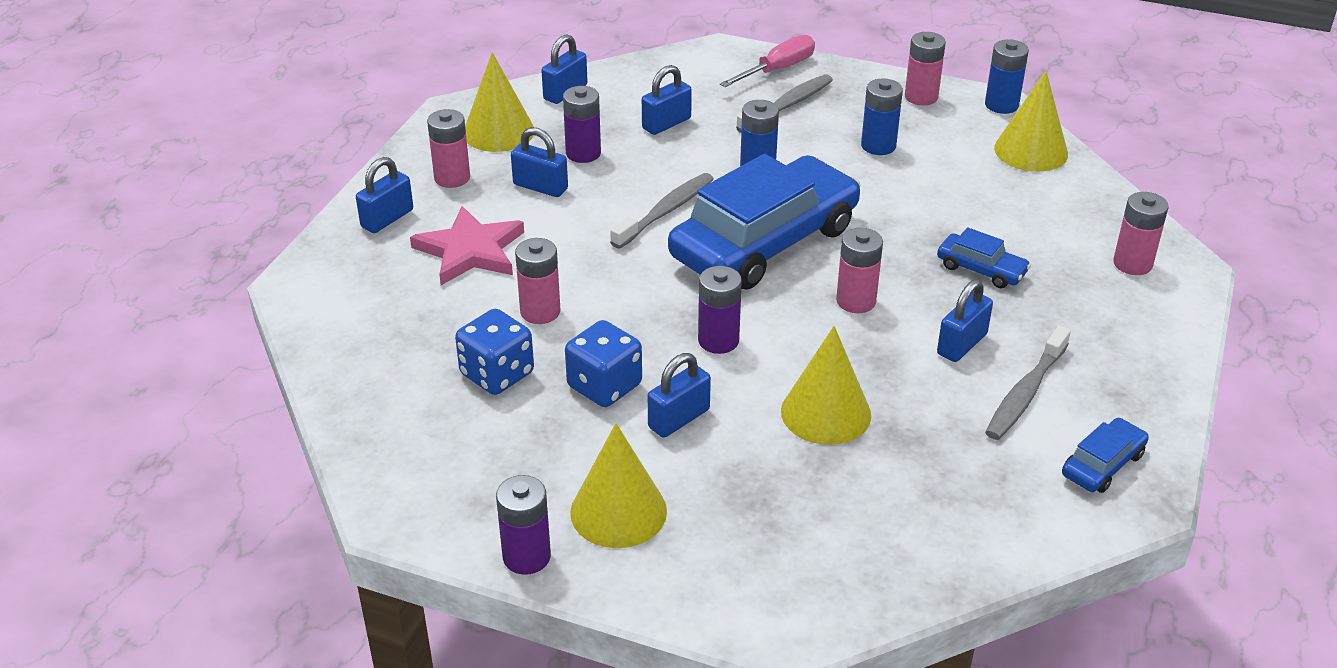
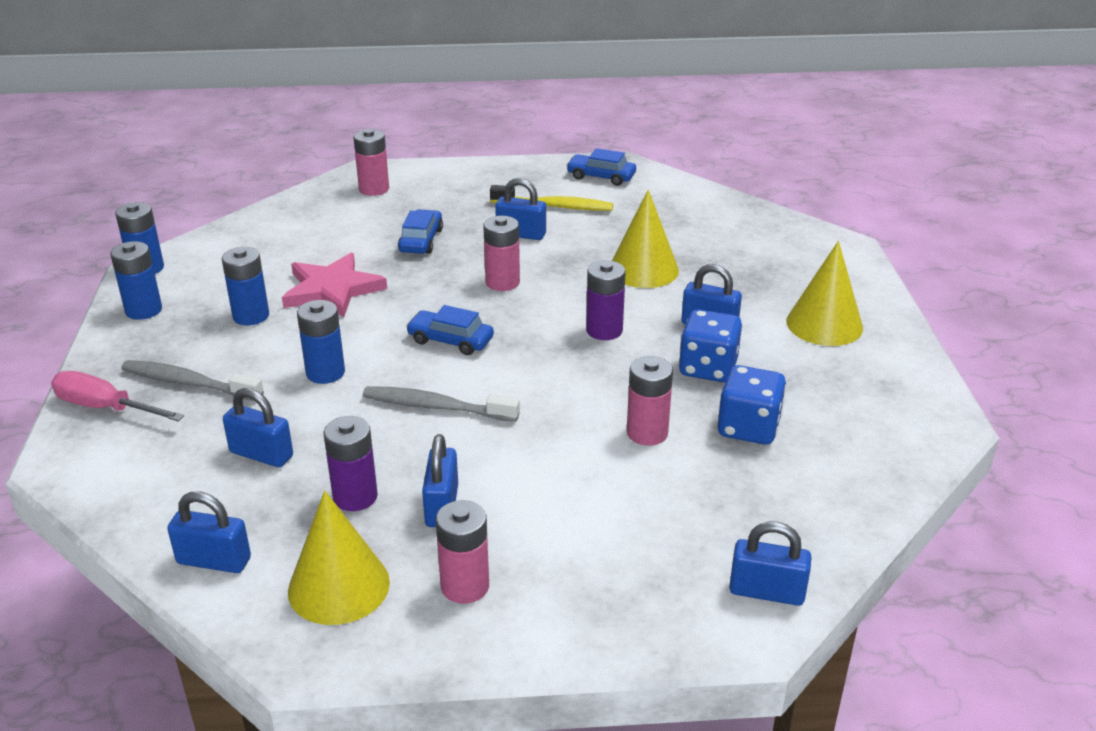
camera: 115 degrees left, 5 degrees down
(387, 219) = (582, 607): blue padlock -> blue padlock (766, 591)
(470, 251) = (591, 514): pink star -> pink star (332, 289)
(526, 557) = (906, 348): purple battery -> none
(765, 242) = (450, 340): blue car -> blue car, size x0.42
(921, 97) = (143, 310): pink battery -> blue battery
(1025, 393) = (555, 206): grey toothbrush -> yellow toothbrush
(1031, 151) = (226, 244): yellow cone -> none

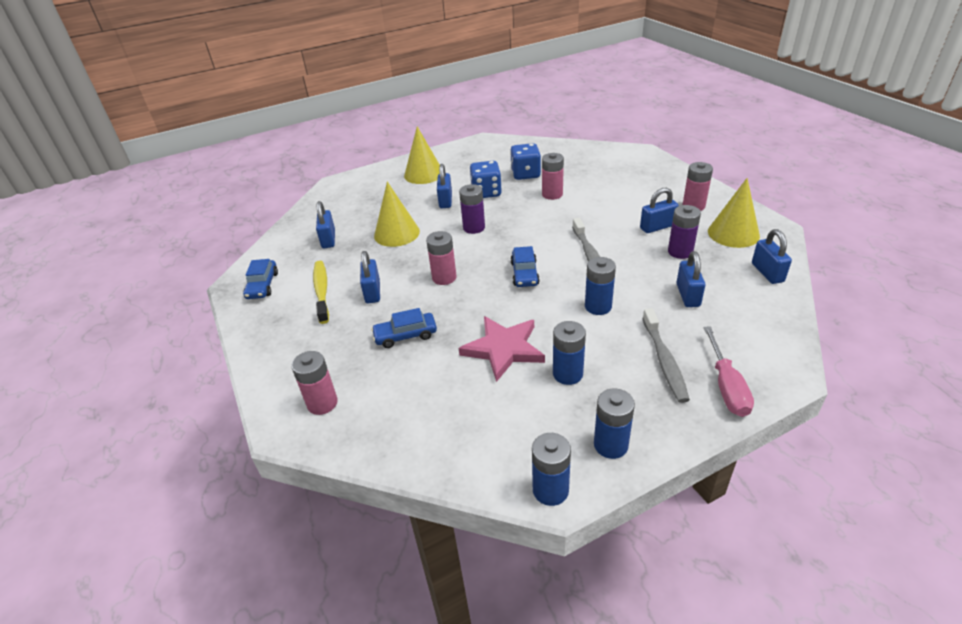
camera: 110 degrees left, 5 degrees up
(766, 591) = (620, 152): blue padlock -> blue padlock (328, 239)

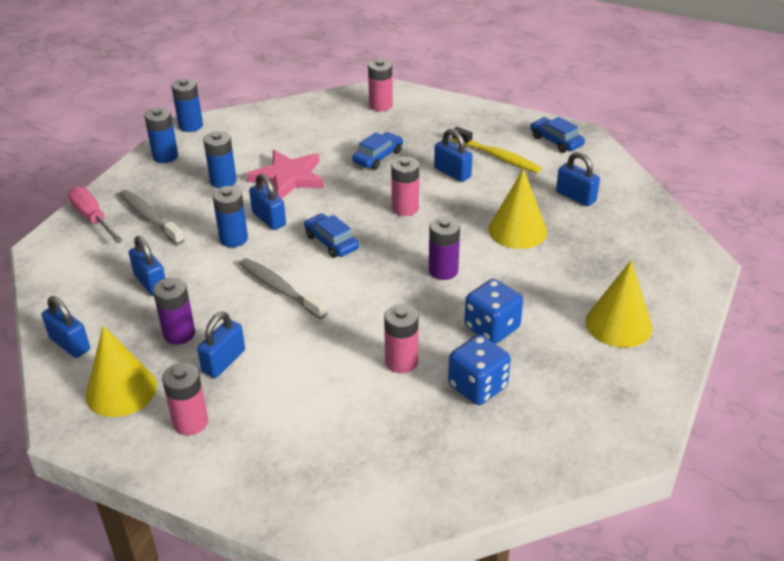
camera: 140 degrees right, 0 degrees up
(445, 201) = (525, 293): blue padlock -> blue padlock (269, 219)

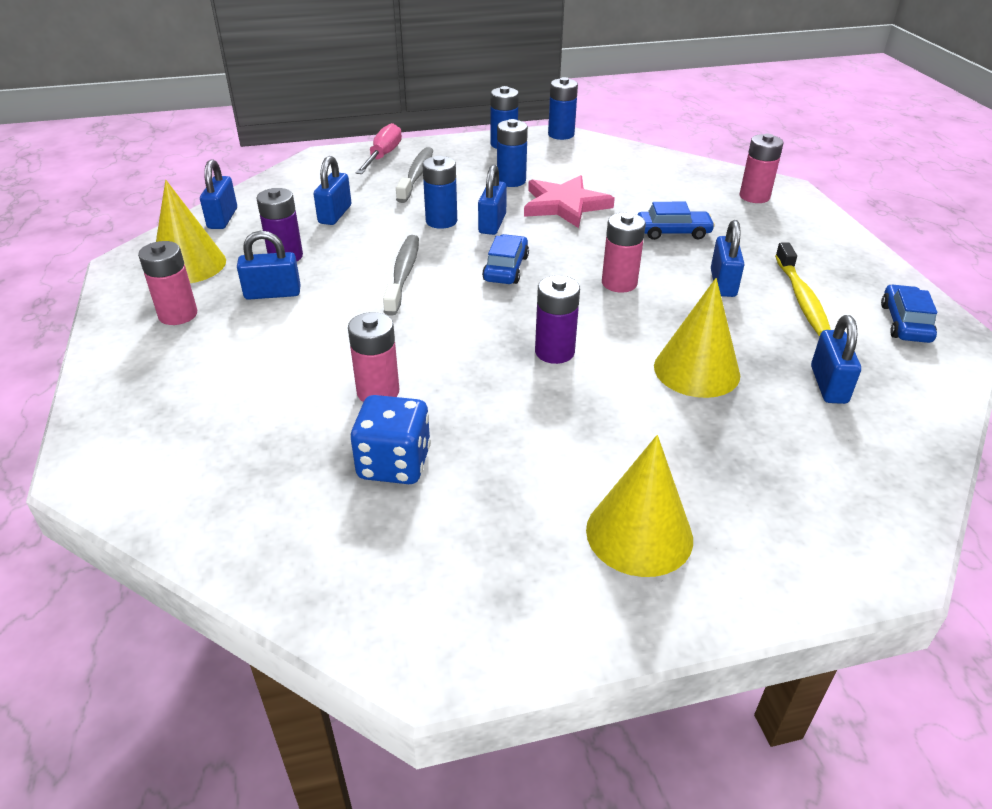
camera: 50 degrees right, 0 degrees up
(492, 328) = (503, 429): blue dice -> none

